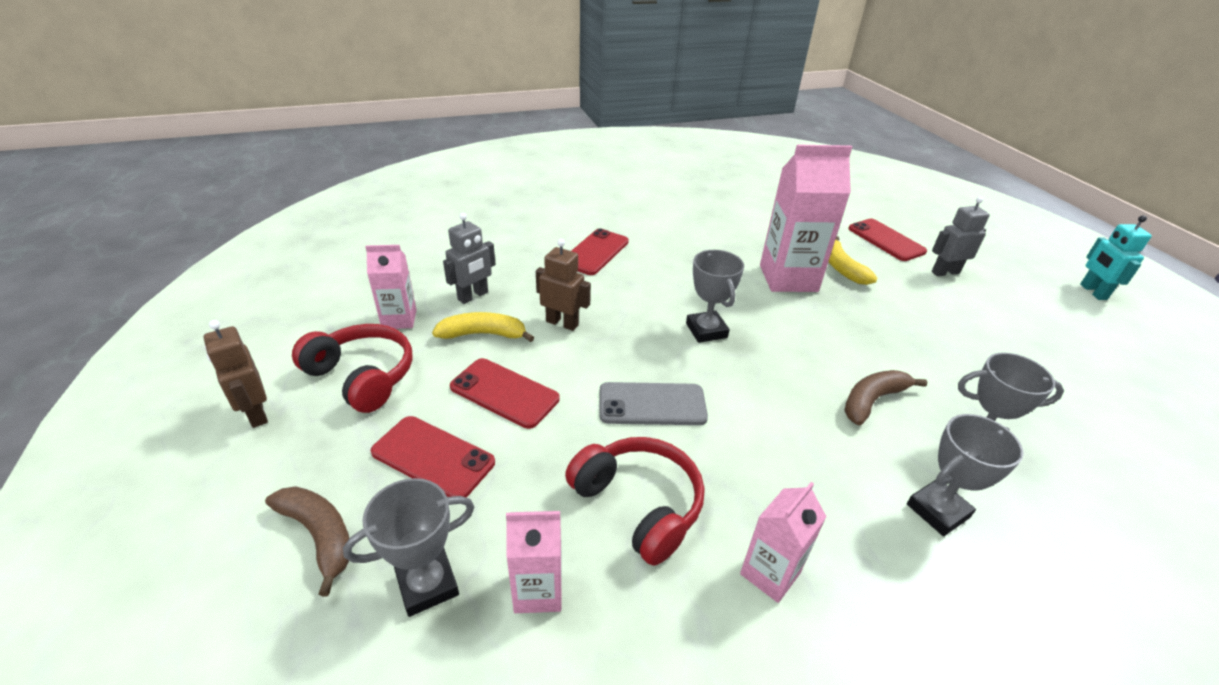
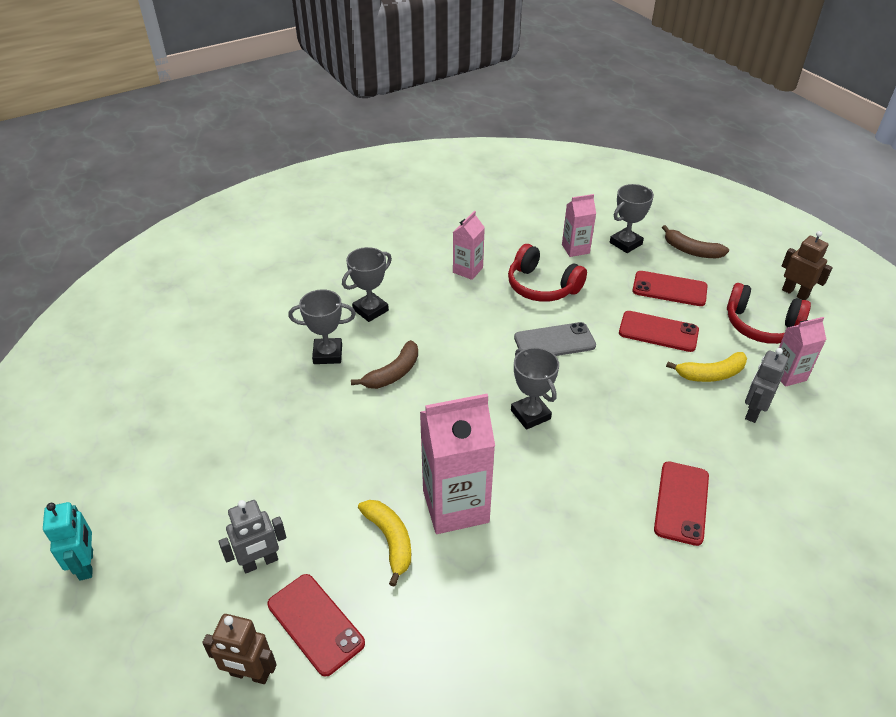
camera: 170 degrees right, 5 degrees up
(562, 323) = (656, 397): brown robot -> brown robot (250, 674)

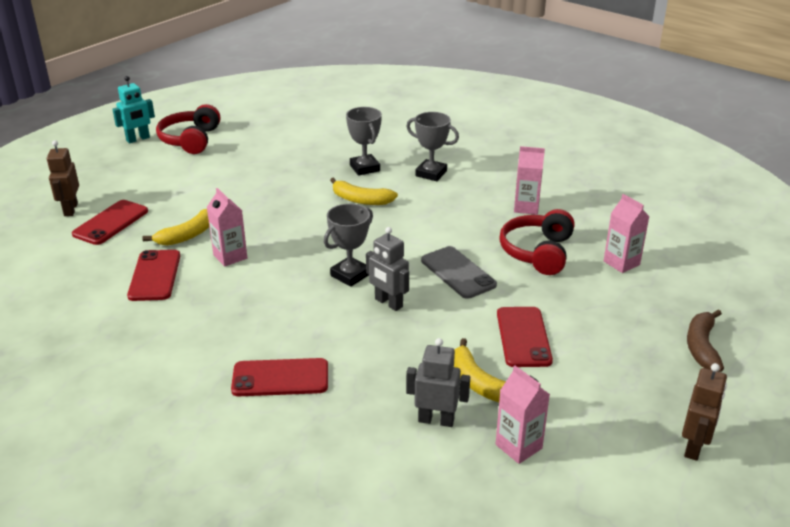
camera: 70 degrees right, 10 degrees down
(260, 562) = (154, 192): grey robot -> grey robot (388, 303)
(393, 373) = (361, 200): brown banana -> yellow banana
(455, 506) = (230, 256): pink carton -> pink carton, size x0.55
(625, 243) = (666, 295): grey trophy -> none
(669, 289) = (607, 337): red phone -> red phone (155, 276)
(761, 326) = (597, 418): red headphones -> red headphones (190, 140)

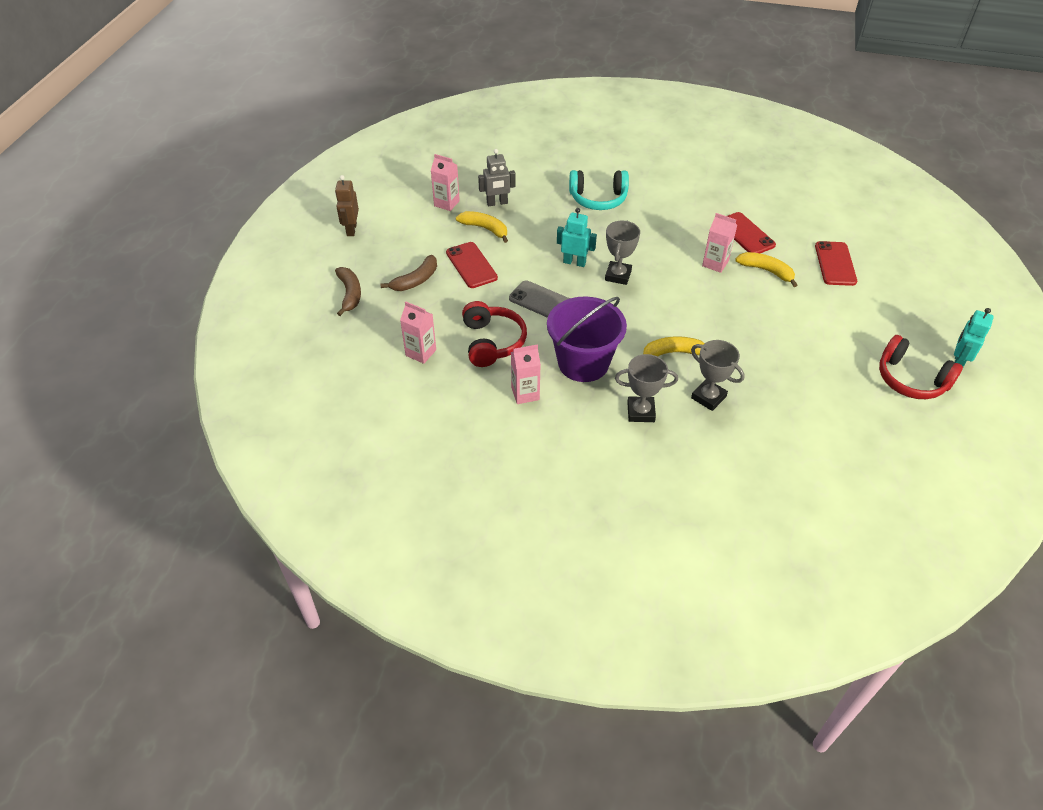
camera: 155 degrees right, 15 degrees up
(70, 209) = (881, 265): brown robot -> none
(187, 235) = (766, 271): yellow banana -> yellow banana turned 105 degrees clockwise
(190, 140) = (911, 379): red headphones -> red headphones turned 150 degrees clockwise
(280, 378) = (598, 199): red phone -> turquoise headphones
(388, 303) = (574, 262): grey robot -> turquoise robot
(454, 214) = (583, 363): none -> purple bucket
(606, 339) = (416, 280): none -> brown banana

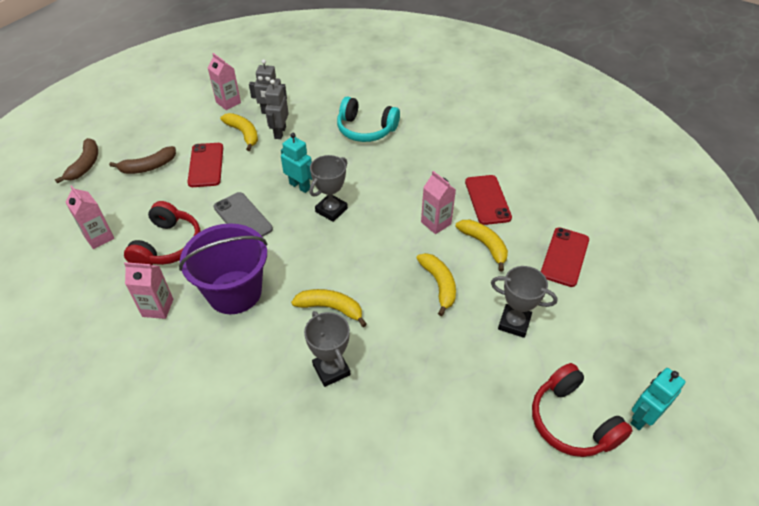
camera: 20 degrees right, 0 degrees up
(351, 229) = (132, 107): brown robot -> none
(519, 220) = (280, 132): none -> grey robot
(640, 412) = (252, 364): grey trophy -> grey trophy (514, 323)
(750, 311) = (439, 285): none -> yellow banana

